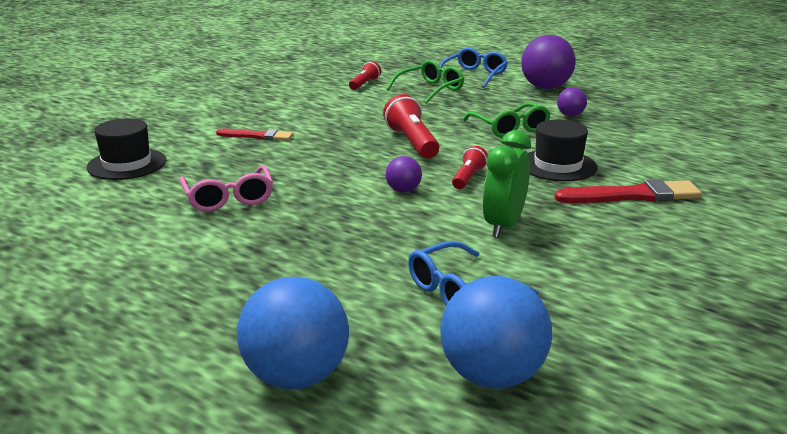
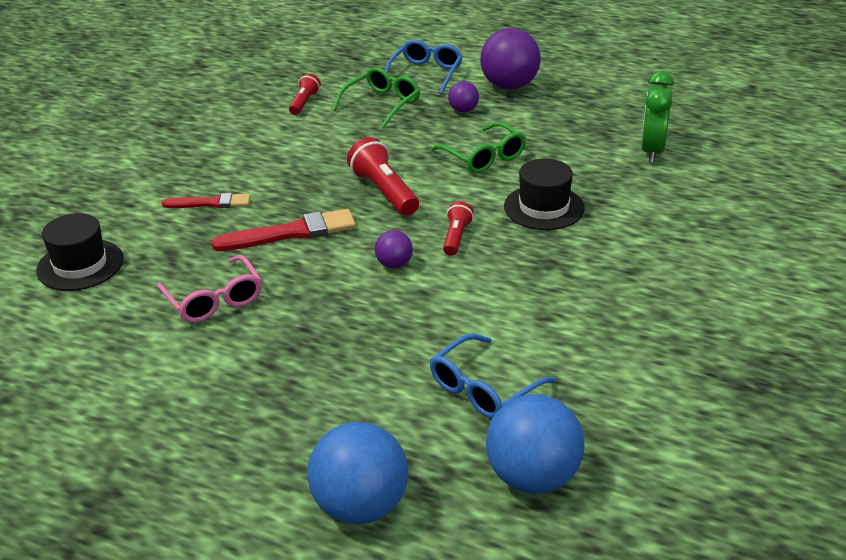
camera: 10 degrees left, 10 degrees up
(503, 225) = (506, 298): green clock -> green clock (652, 151)
(570, 115) = (544, 129): purple ball -> purple ball (463, 110)
(632, 195) = (624, 241): red brush -> red brush (290, 233)

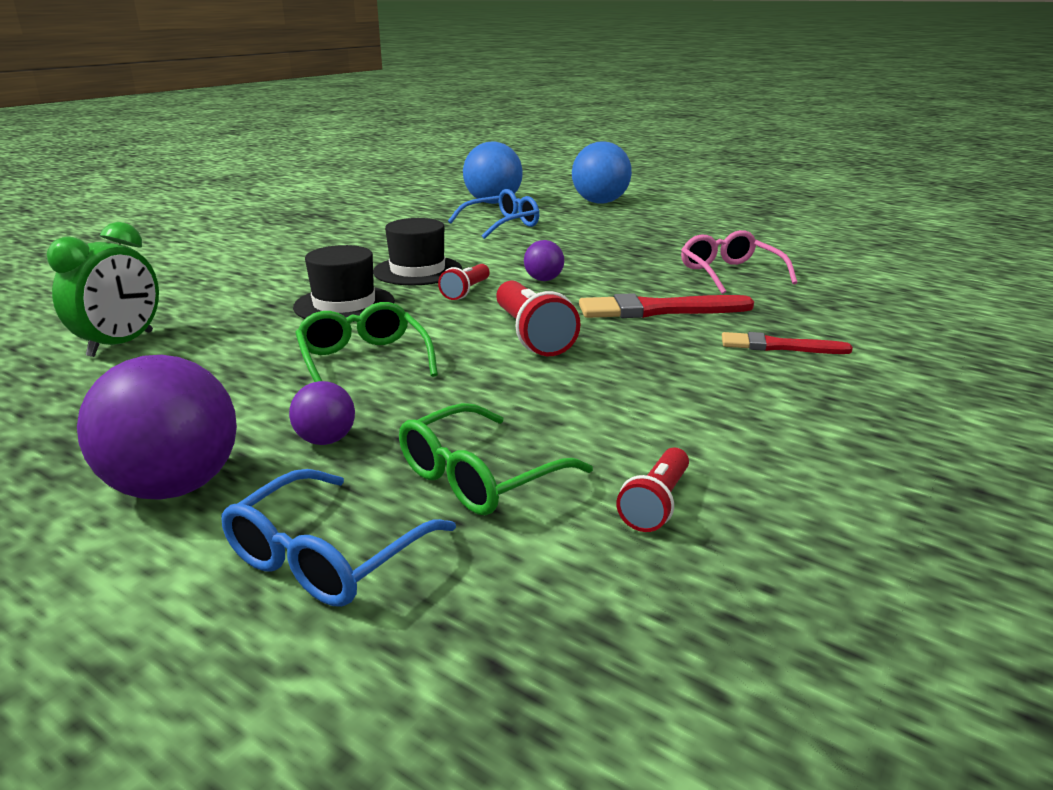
camera: 170 degrees left, 10 degrees down
(80, 265) = (905, 306): black hat -> black hat (417, 271)

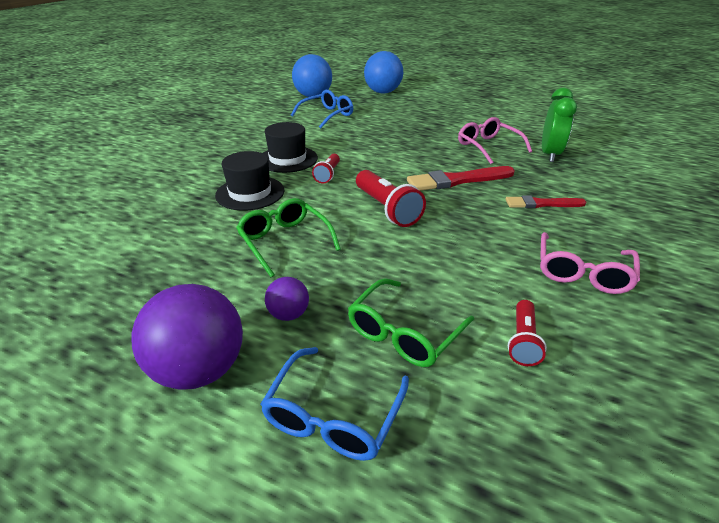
camera: 10 degrees left, 10 degrees up
(121, 344) = (103, 243): green clock -> green clock (549, 154)
(543, 280) = (374, 161): purple ball -> none
(799, 433) = (582, 272): none -> pink glasses

